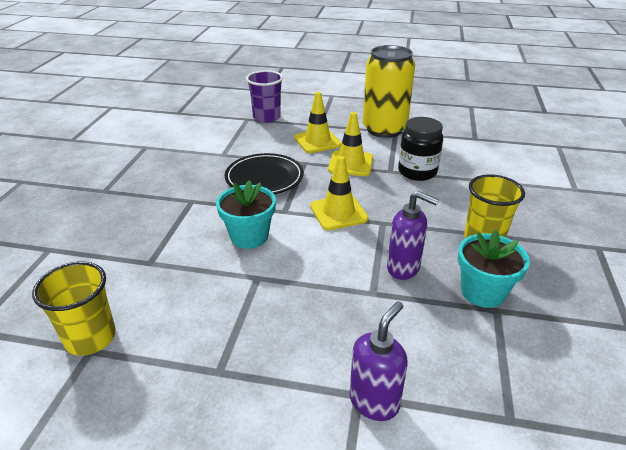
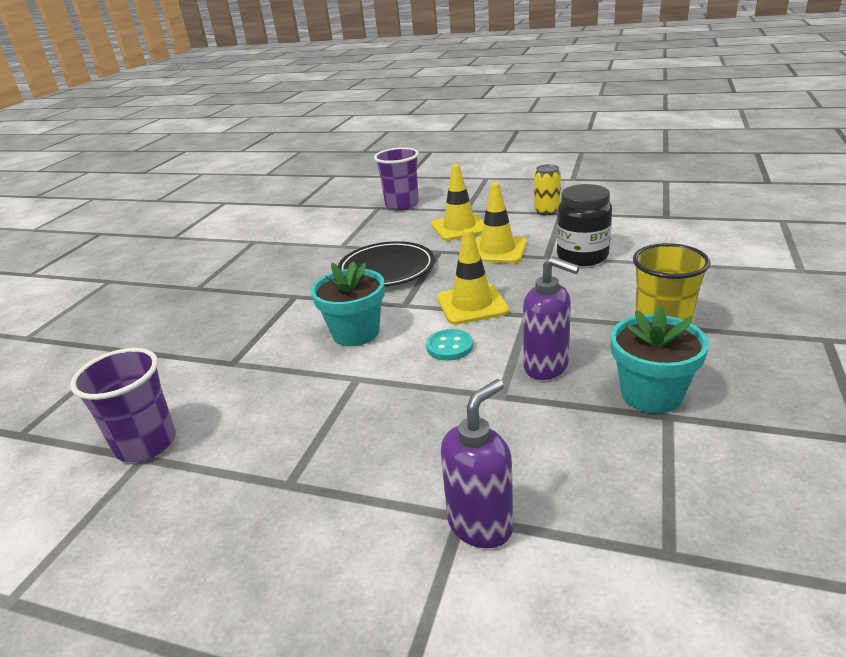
camera: 10 degrees right, 5 degrees down
(90, 338) = (146, 444): yellow cup -> purple cup
(327, 250) = (449, 347): none -> turquoise button
(384, 129) = (547, 211): yellow can -> yellow can, size x0.45

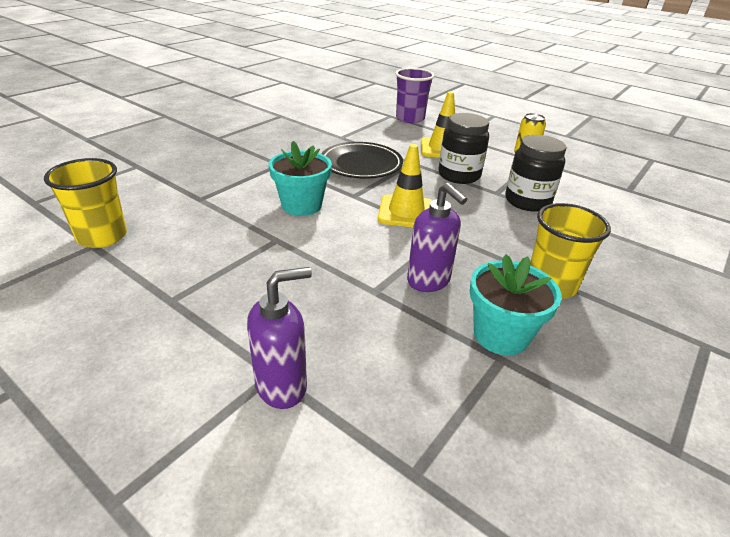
camera: 15 degrees right, 5 degrees up
(146, 444) = (102, 237): purple cup -> yellow cup
(449, 347) = (363, 239): turquoise button -> none
(497, 250) = (459, 175): yellow traffic cone -> black jar

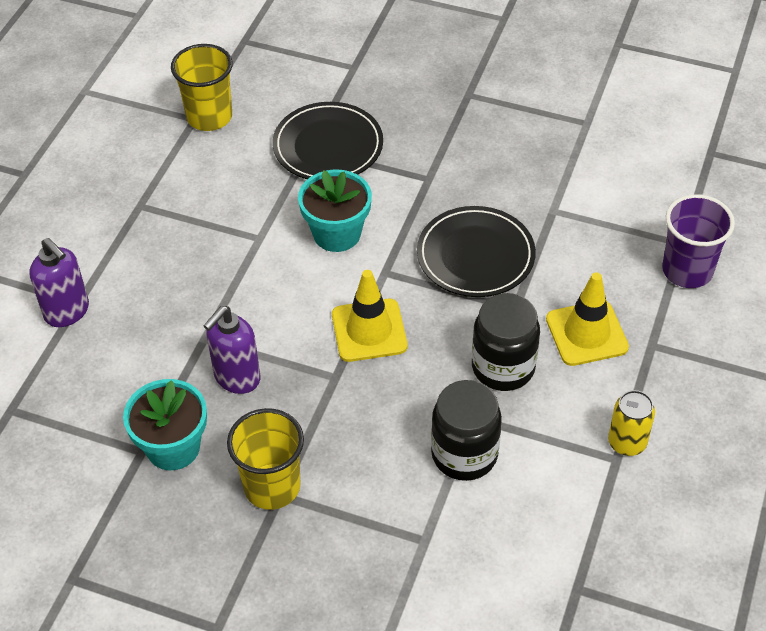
camera: 75 degrees right, 15 degrees up
(207, 191) = (328, 146): none -> black plate

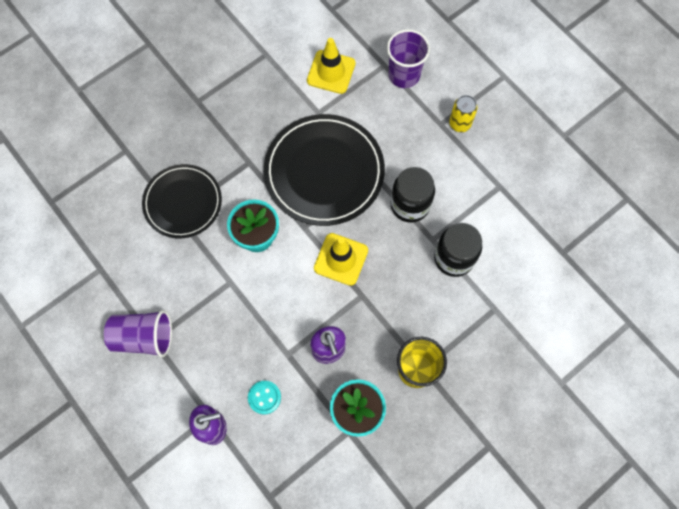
camera: 60 degrees left, 20 degrees up
(134, 342) = (264, 397): none -> turquoise button
(138, 195) = (144, 337): none -> purple cup
(209, 117) = (105, 259): yellow cup -> none
(475, 256) = (324, 172): black plate -> black plate, size x1.54
(586, 333) = (413, 150): yellow traffic cone -> yellow traffic cone (331, 72)
(627, 442) = (493, 175): yellow can -> yellow can (460, 123)

